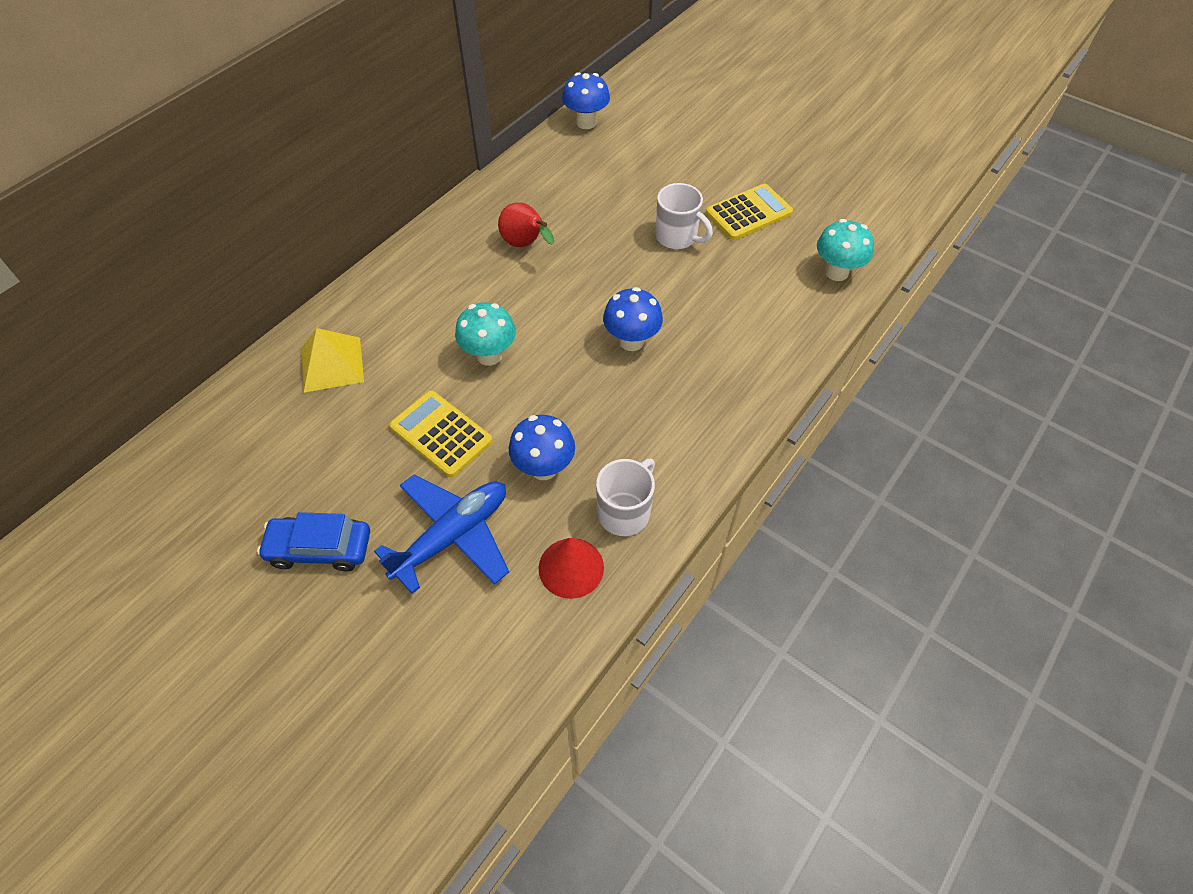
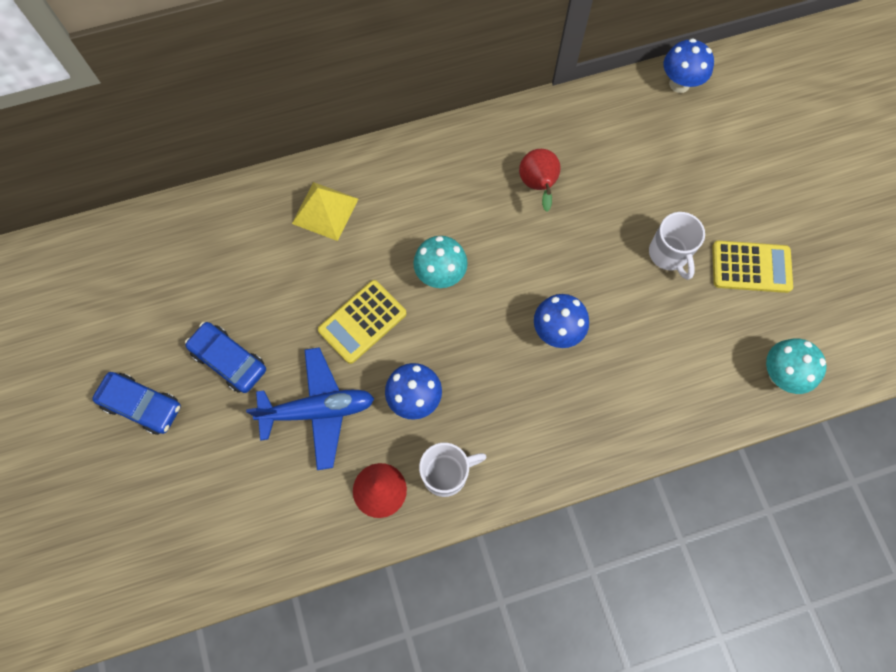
camera: 35 degrees right, 15 degrees up
(244, 652) = (142, 405): none -> blue car
(441, 434) = (362, 322): yellow calculator -> yellow calculator turned 120 degrees counterclockwise

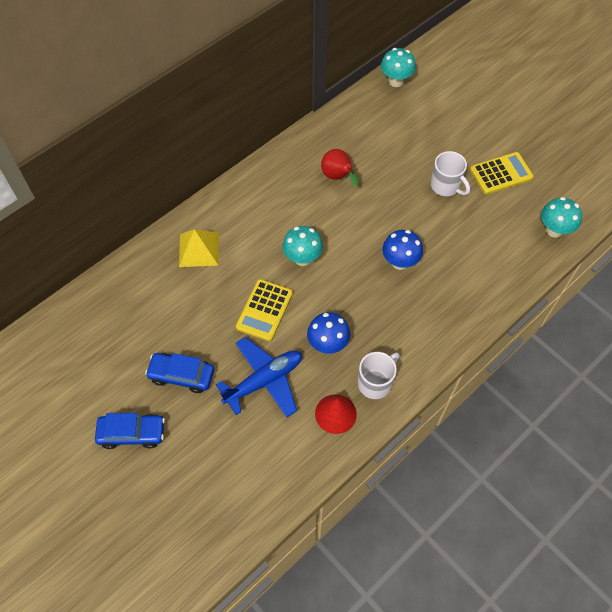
camera: 25 degrees left, 10 degrees down
(679, 84) = (396, 81): blue mushroom -> turquoise mushroom

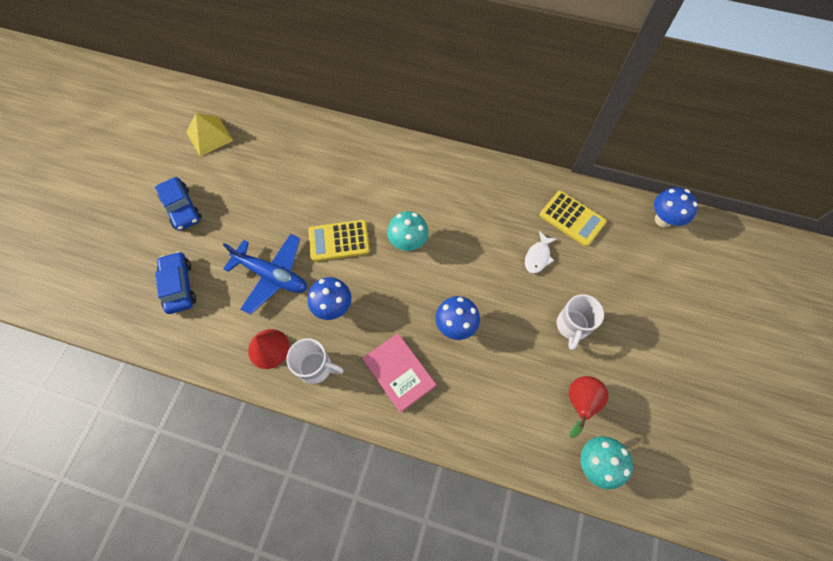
camera: 60 degrees right, 5 degrees up
(181, 375) = (247, 214): blue car -> blue car (179, 286)
(199, 249) = (368, 163): yellow pyramid -> yellow pyramid (209, 136)
(338, 177) = (513, 227): red pear -> red pear (579, 403)
(375, 175) = (538, 256): none -> white fish
(396, 81) = (663, 220): turquoise mushroom -> blue mushroom
(416, 322) = (399, 372): none -> pink book
(501, 173) = (628, 373): yellow calculator -> yellow calculator (572, 218)

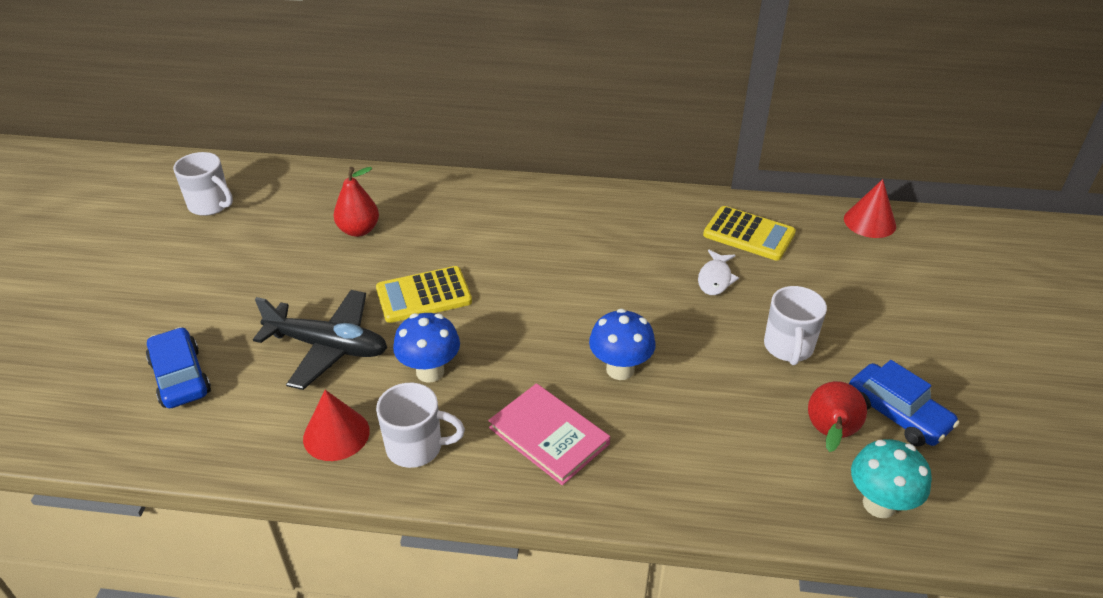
camera: 10 degrees left, 25 degrees down
(182, 208) = (176, 287): blue car -> blue car (897, 414)
(209, 136) = (211, 205): yellow pyramid -> white mug
(272, 275) = (328, 347): blue plane -> black plane
(304, 174) = (359, 230): none -> red pear
(408, 243) = (526, 286): turquoise mushroom -> none
(663, 220) = (869, 222): blue mushroom -> red cone

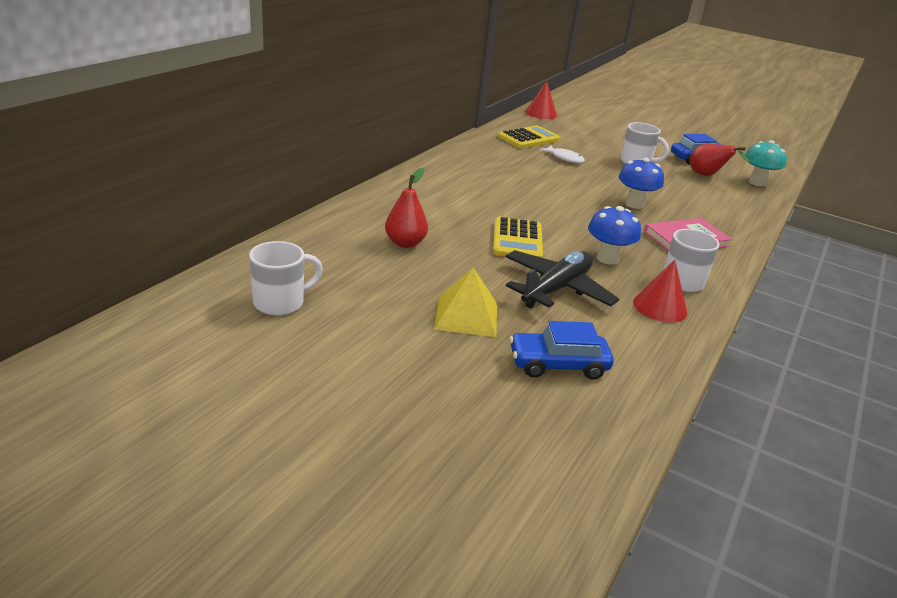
camera: 70 degrees left, 10 degrees down
(240, 302) = (466, 316): none -> yellow pyramid

